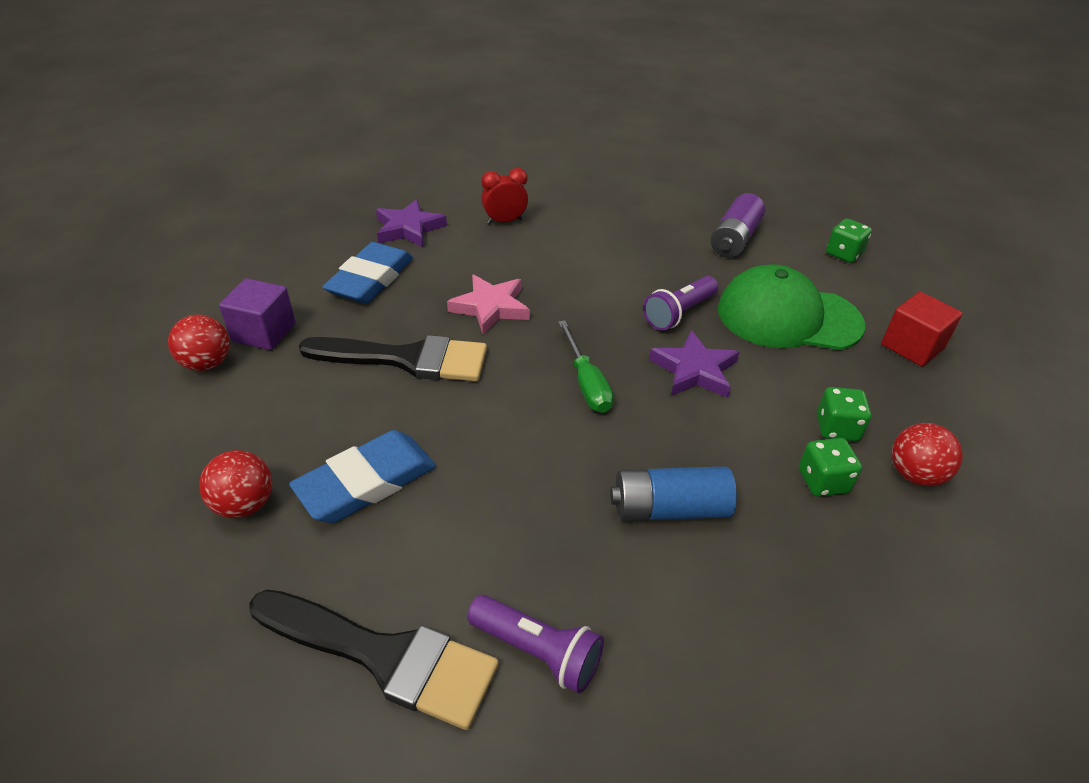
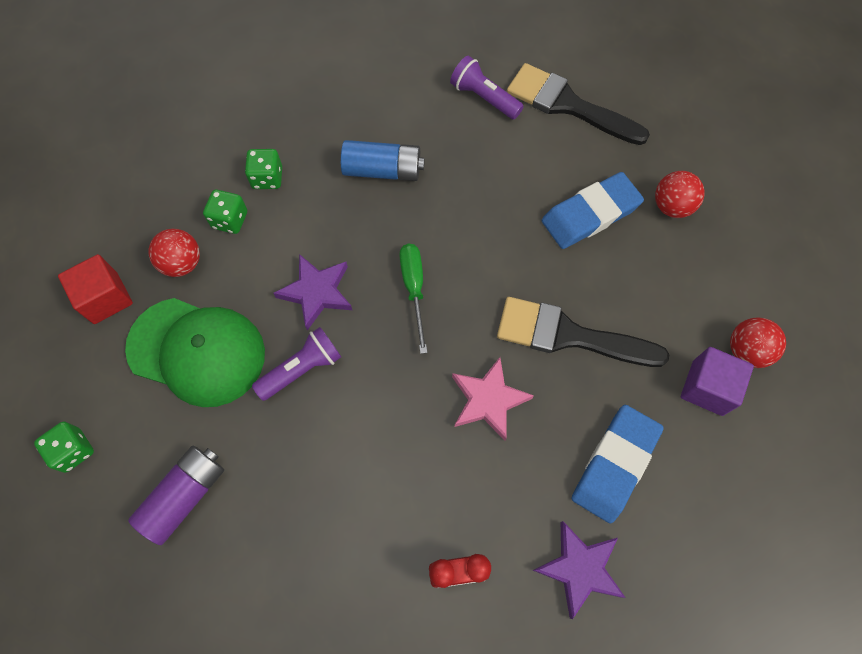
camera: 170 degrees left, 25 degrees up
(914, 474) = (199, 175): red ball -> red ball (182, 263)

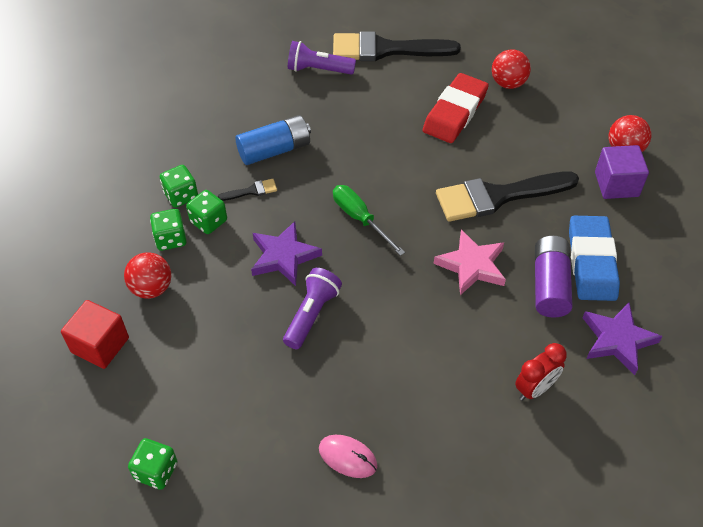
camera: 30 degrees left, 15 degrees down
(185, 496) = (281, 452): purple battery -> purple battery (549, 285)
(197, 351) = (213, 345): green cap -> none
(238, 536) = (347, 457): none -> pink mouse
(274, 218) = (208, 221): none -> green dice
(333, 205) = (251, 191): none -> black brush
(590, 214) = (455, 112): blue eraser -> red eraser

